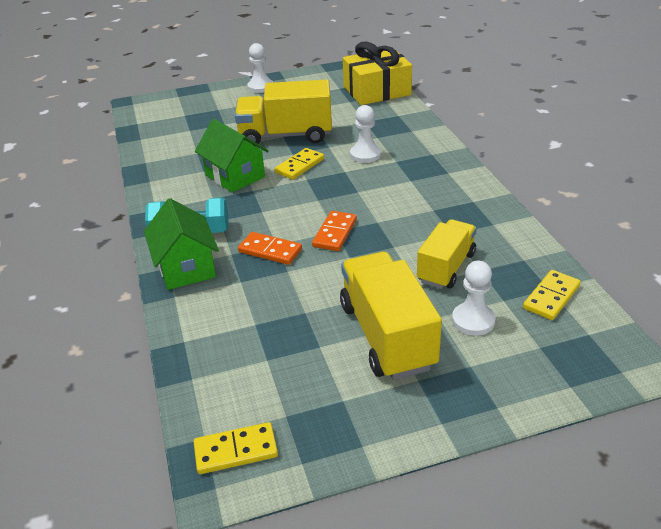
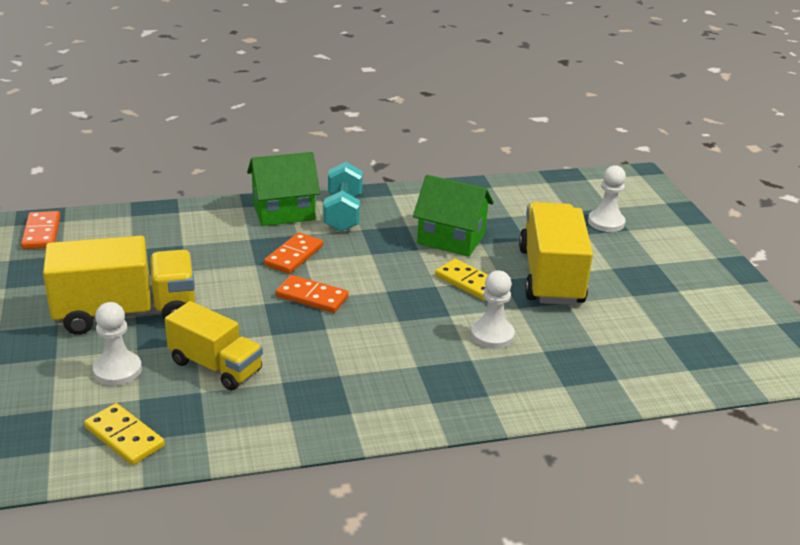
camera: 90 degrees right, 5 degrees down
(235, 176) = (451, 239): green house -> green house turned 60 degrees clockwise
(236, 451) = (41, 233): yellow domino -> orange domino
(260, 87) = (704, 262): white pawn -> white pawn (606, 222)
(377, 91) = (705, 367): yellow gift -> none

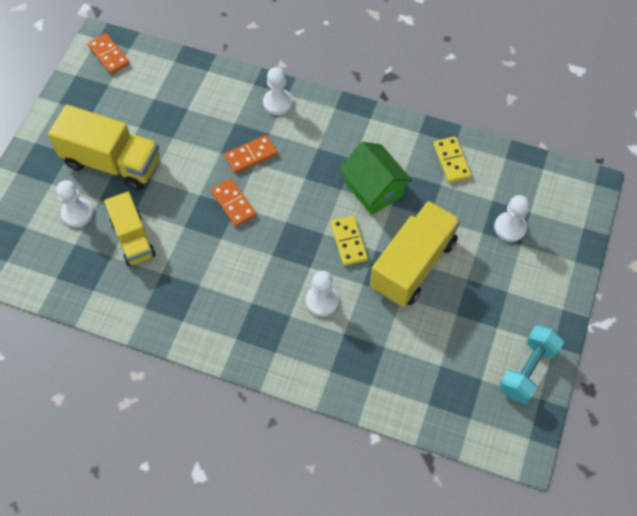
camera: 35 degrees right, 30 degrees up
(41, 233) = (109, 55): orange domino -> orange domino turned 60 degrees counterclockwise
(124, 437) = (49, 271): yellow domino -> yellow domino (451, 161)
(283, 211) = (277, 103): green house -> white pawn
(343, 213) = (318, 124): turquoise dumbbell -> turquoise dumbbell (527, 370)

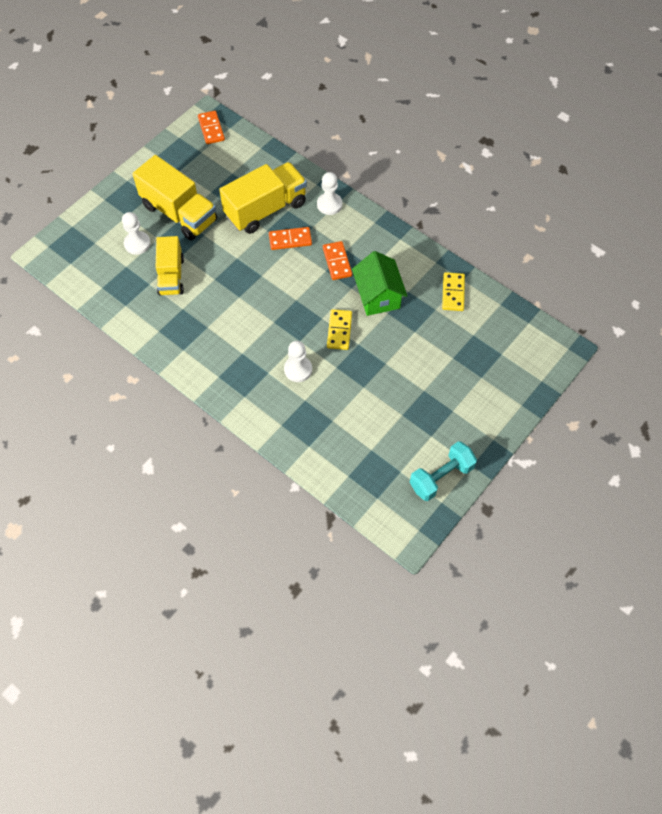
camera: 20 degrees right, 0 degrees up
(233, 204) = (260, 273): orange domino -> orange domino (337, 262)
(413, 265) = (384, 365): yellow truck -> yellow truck (265, 209)
(510, 227) = (478, 361): white pawn -> none

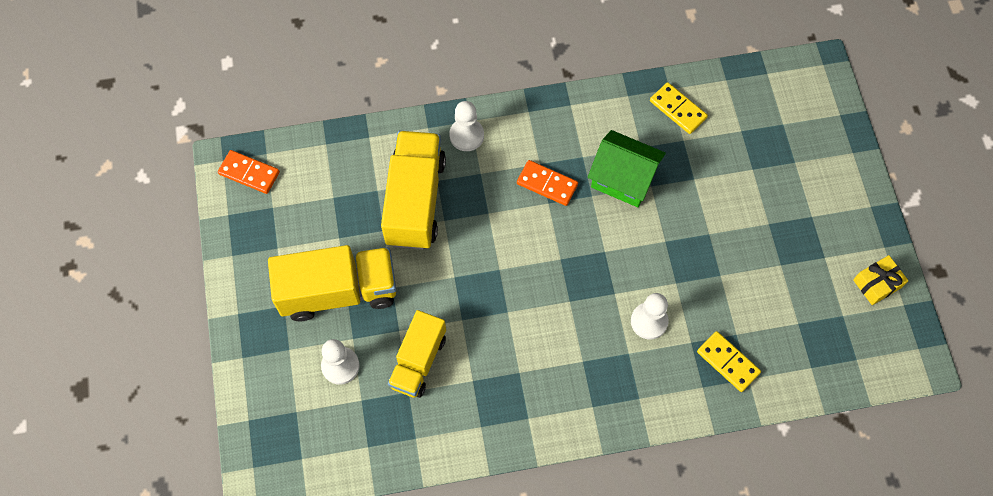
camera: 50 degrees left, 5 degrees up
(171, 276) = (418, 361): yellow truck -> yellow truck turned 75 degrees clockwise
(290, 240) = (478, 207): orange domino -> none
(339, 331) = (634, 247): yellow domino -> yellow domino (728, 362)
(441, 477) = (877, 284): turquoise dumbbell -> yellow gift

